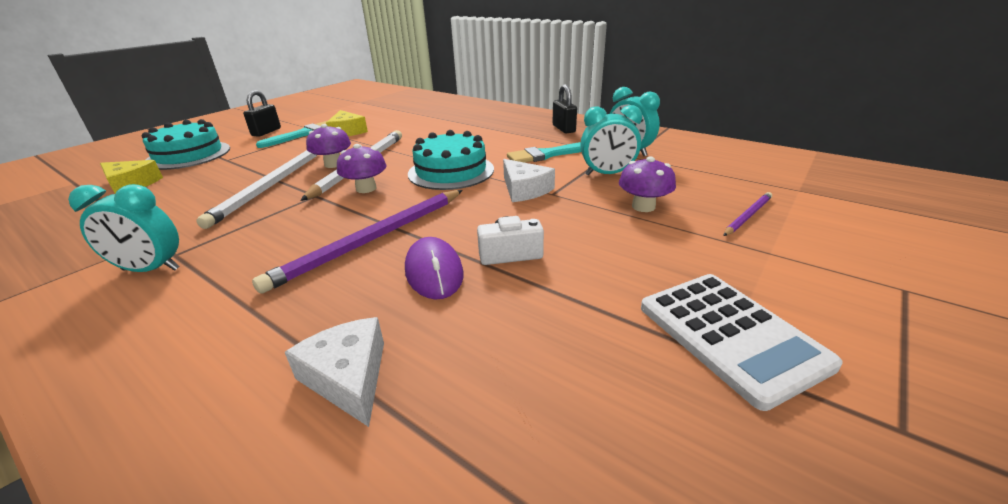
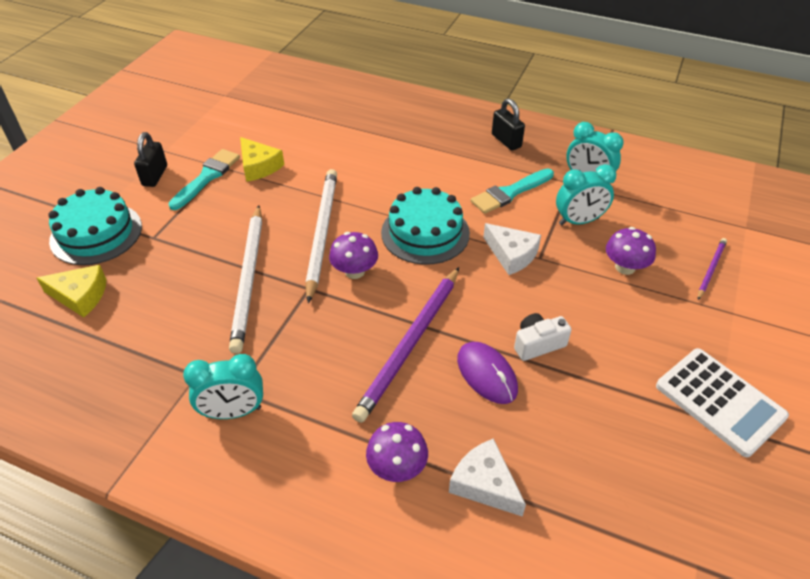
camera: 15 degrees left, 15 degrees up
(333, 164) = (289, 233): purple mushroom -> purple mushroom (397, 467)

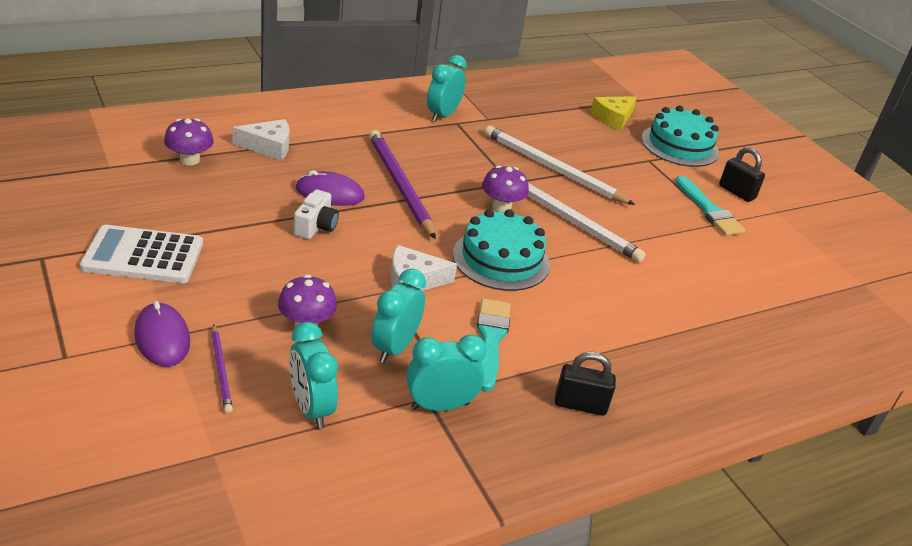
camera: 125 degrees right, 10 degrees down
(259, 166) = (700, 238): yellow cheese -> none
(397, 467) = (325, 133): purple mushroom -> purple mushroom (190, 159)
(668, 218) = (311, 408): none -> turquoise clock
(741, 314) = (162, 338): none -> purple mouse

